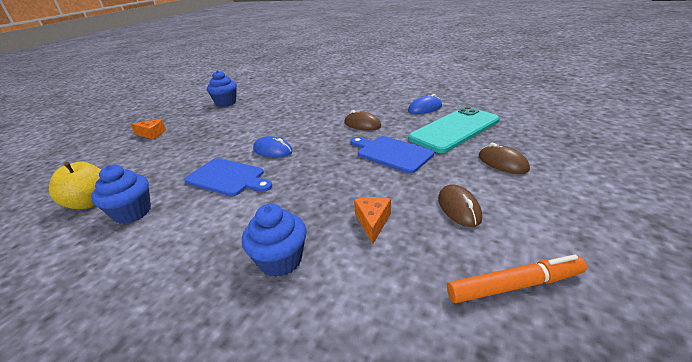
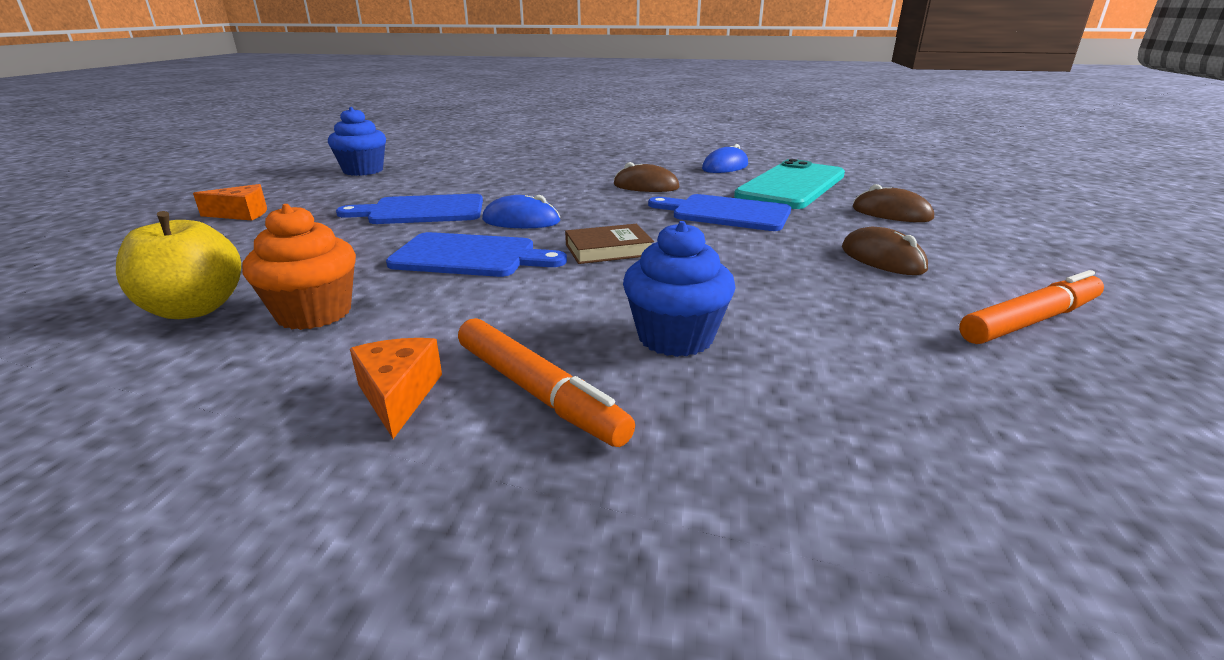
camera: 20 degrees left, 5 degrees down
(132, 212) = (314, 313): blue cupcake -> orange cupcake
(184, 290) = (538, 392): none -> orange marker
(230, 138) = (422, 211): none -> blue cutting board
(300, 180) = (608, 250): none -> brown book
(372, 222) = (776, 283): orange cheese -> orange cheese (398, 395)

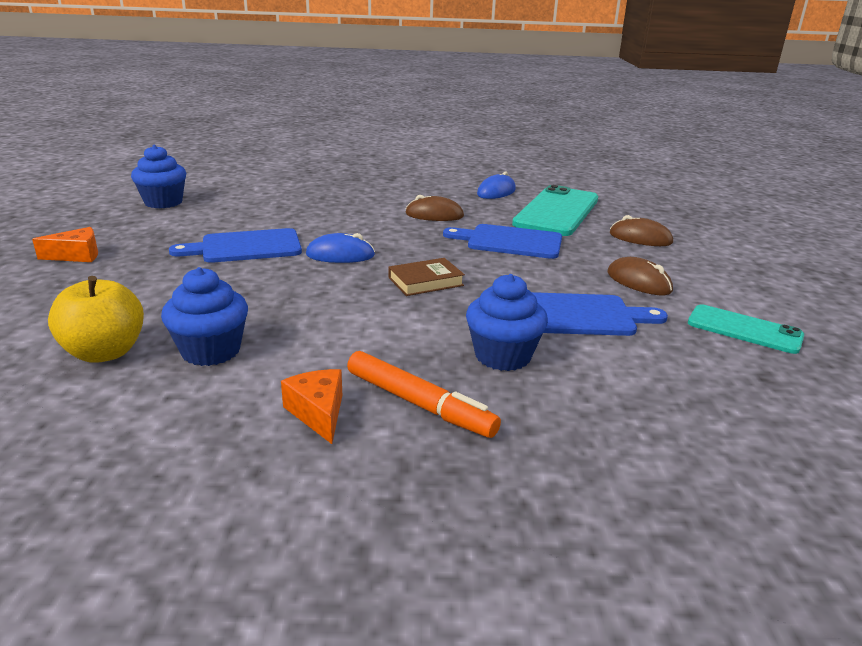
camera: 10 degrees left, 0 degrees up
(314, 313) = (211, 351): orange cupcake -> blue cupcake
(470, 256) = (313, 292): blue cutting board -> blue cutting board (580, 315)
(1030, 321) = (744, 329): orange marker -> turquoise phone

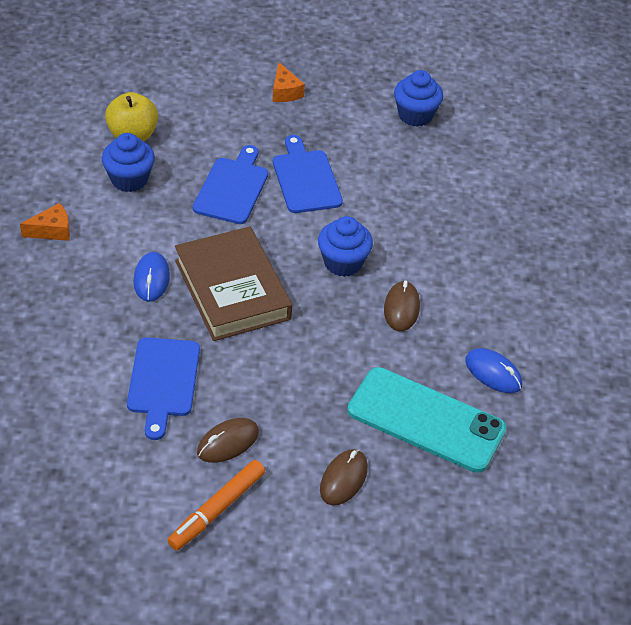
camera: 90 degrees right, 20 degrees up
(340, 255) = (289, 237): blue mouse -> blue mouse (151, 279)
(419, 404) = (53, 274): orange marker -> orange marker (217, 510)
(425, 281) = (232, 290): brown book -> brown book, size x2.12
(502, 356) = (105, 322): blue cupcake -> blue cupcake (343, 263)
(510, 242) = (327, 361): blue cutting board -> blue cutting board (232, 188)
(744, 329) = (128, 490): turquoise phone -> none

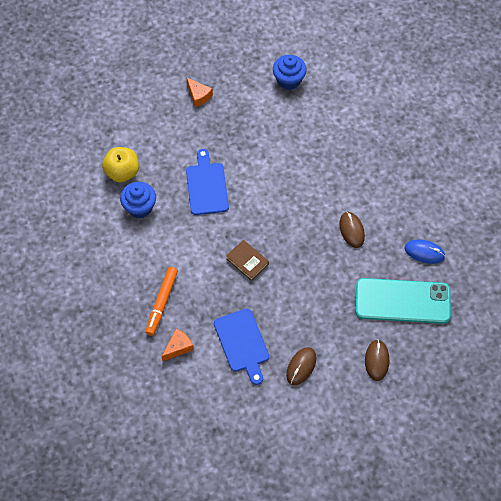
camera: 20 degrees left, 15 degrees up
(52, 230) = (115, 267): orange cheese -> orange cheese (178, 347)
(151, 279) = (195, 275): blue mouse -> none
(217, 510) = (318, 412): orange marker -> orange marker (162, 303)
(232, 290) = (247, 261): brown book -> brown book, size x0.47
(305, 179) = (247, 159): blue cutting board -> none
(343, 263) = (301, 213): blue cupcake -> none

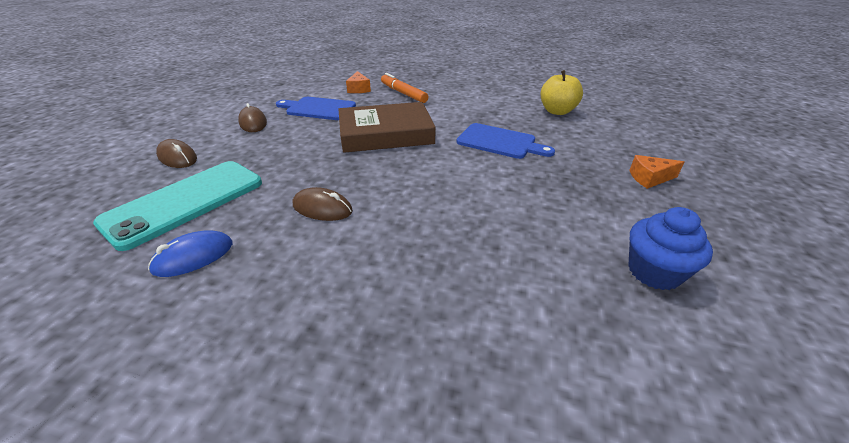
camera: 125 degrees right, 25 degrees down
(140, 207) = (508, 108): blue cupcake -> none
(247, 261) = (386, 134): brown book -> brown book, size x2.12

